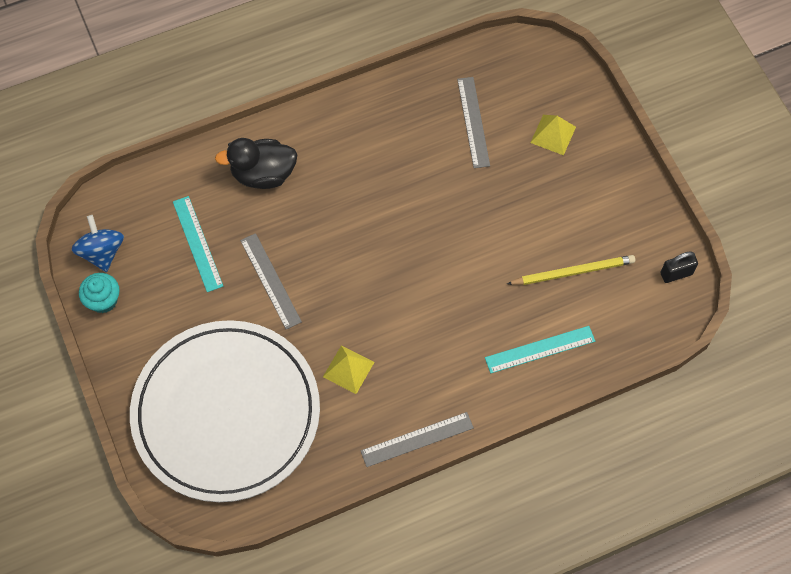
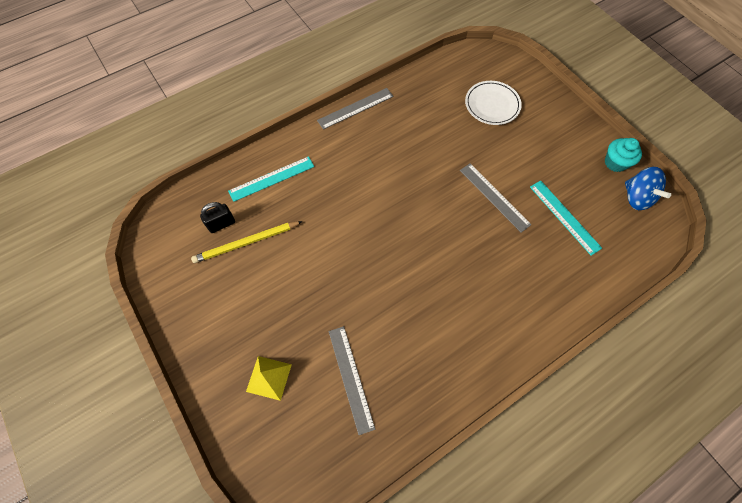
camera: 170 degrees right, 0 degrees up
(226, 413) = (492, 105): white plate -> white plate, size x0.42
(263, 174) = (535, 287): black duck -> none
(348, 369) = (414, 144): yellow pyramid -> none
(676, 274) = (157, 255): black padlock -> black padlock (221, 224)

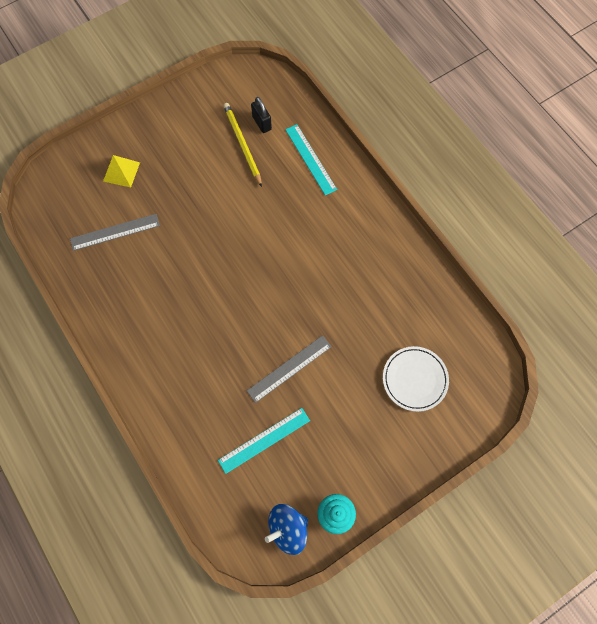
camera: 90 degrees right, 5 degrees up
(355, 108) = (401, 232): grey ruler -> none

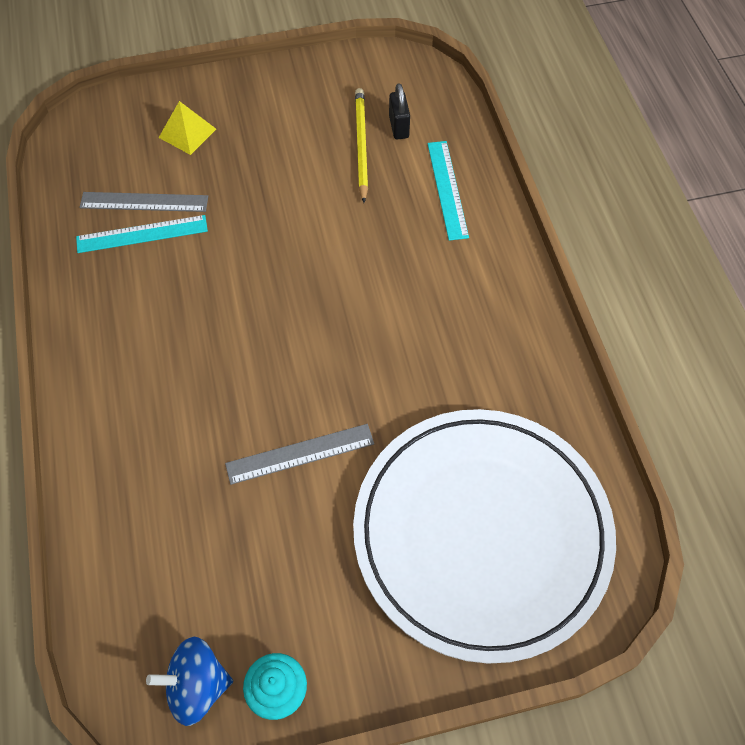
camera: 20 degrees right, 10 degrees down
(264, 440) = (220, 542): turquoise ruler -> turquoise ruler (142, 234)
(415, 379) = (481, 533): white plate -> white plate, size x2.41

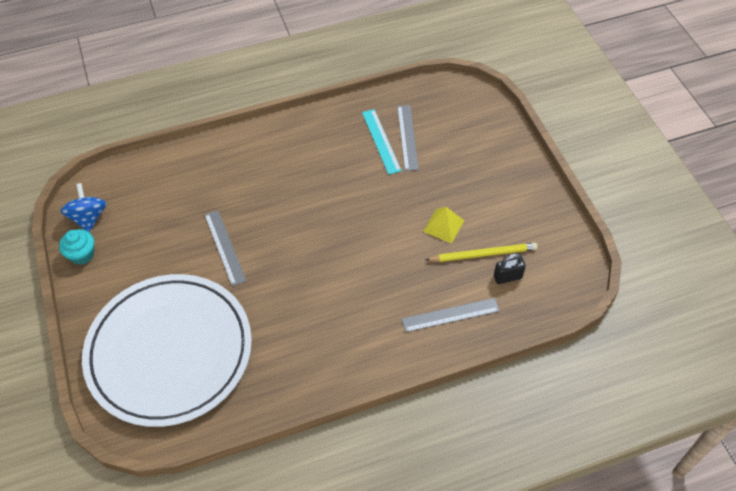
camera: 85 degrees right, 5 degrees down
(187, 133) = (472, 149): yellow pyramid -> yellow pyramid (443, 226)
(447, 189) = (450, 315): turquoise ruler -> grey ruler

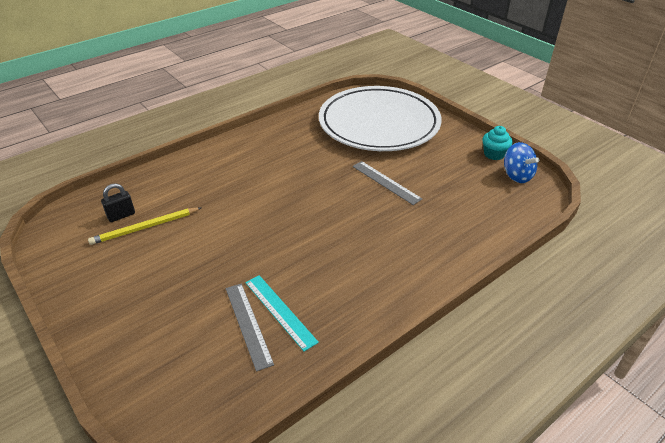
camera: 160 degrees right, 15 degrees down
(443, 226) = (188, 242): yellow pyramid -> none
(450, 315) = (173, 181): grey ruler -> none

